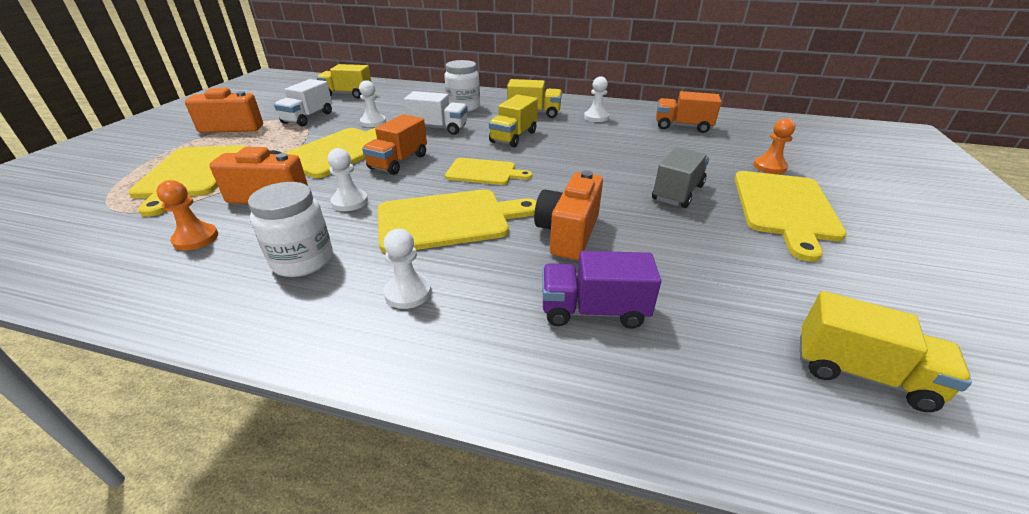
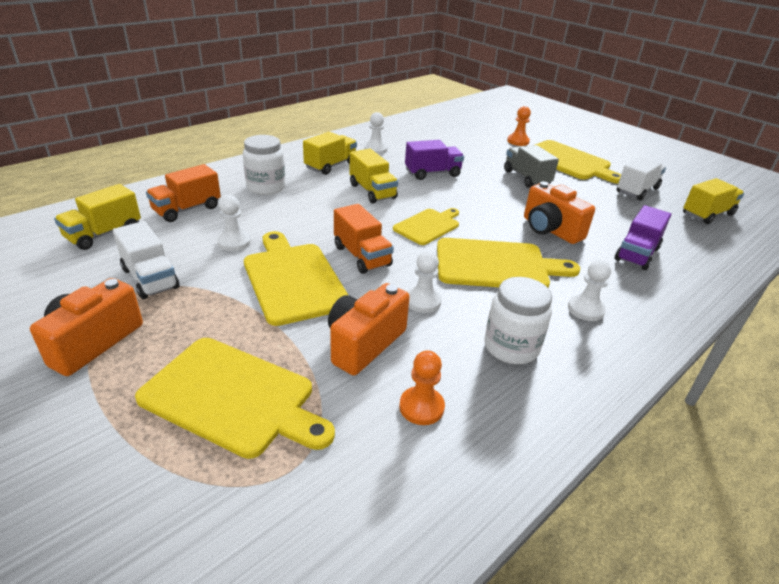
camera: 60 degrees left, 0 degrees up
(438, 128) = (304, 215): white truck -> white truck (637, 190)
(448, 220) = (496, 265): yellow cutting board -> yellow cutting board turned 75 degrees clockwise
(593, 148) = (432, 173): none -> purple truck
(682, 127) = (432, 134): orange truck -> orange truck (187, 209)

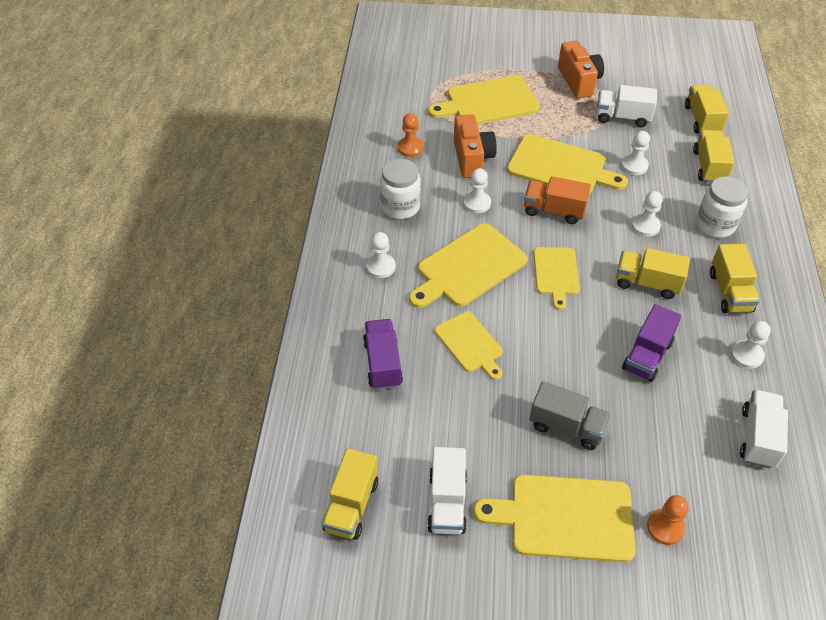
camera: 140 degrees right, 15 degrees up
(187, 209) = (709, 167): orange truck -> yellow truck
(312, 211) = (645, 226): none -> white pawn
(425, 135) = (758, 437): none -> white truck
(550, 230) = (470, 344): orange camera -> yellow cutting board

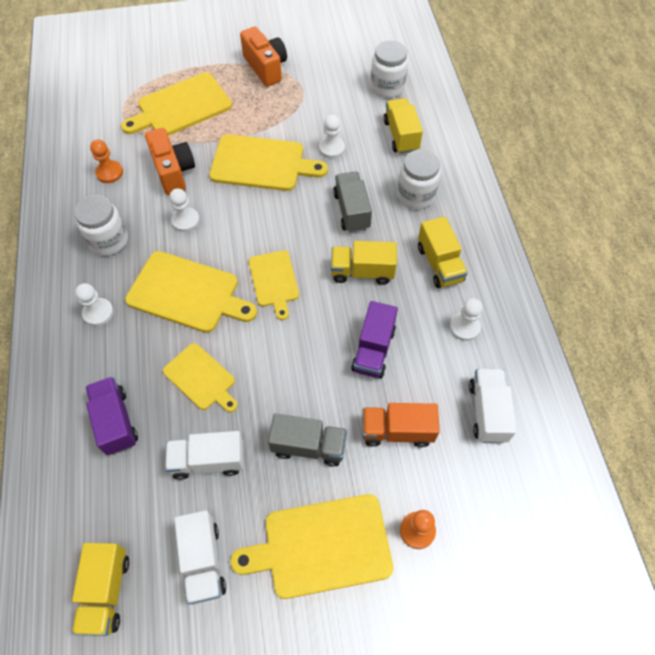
camera: 15 degrees left, 10 degrees up
(468, 267) = (187, 293): yellow cutting board -> yellow cutting board turned 105 degrees counterclockwise
(554, 211) = (262, 213): orange truck -> orange truck (397, 431)
(622, 117) = (313, 98): white truck -> white truck (208, 461)
(645, 226) = (351, 211): white pawn -> grey truck
(702, 120) = (387, 87): yellow truck -> white jar

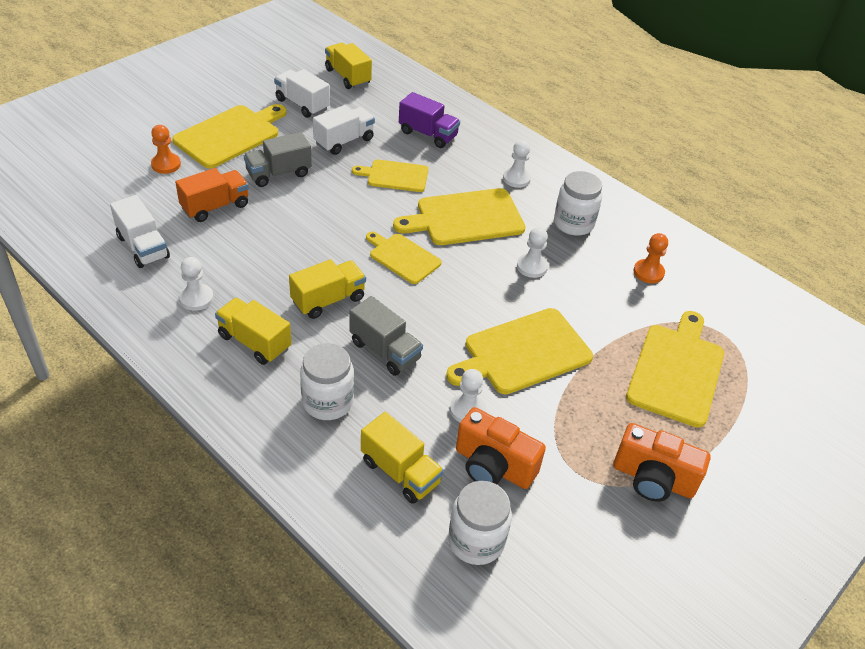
camera: 140 degrees right, 15 degrees down
(173, 171) = (596, 301): orange camera -> orange camera (493, 466)
(373, 350) = (272, 247): purple truck -> none

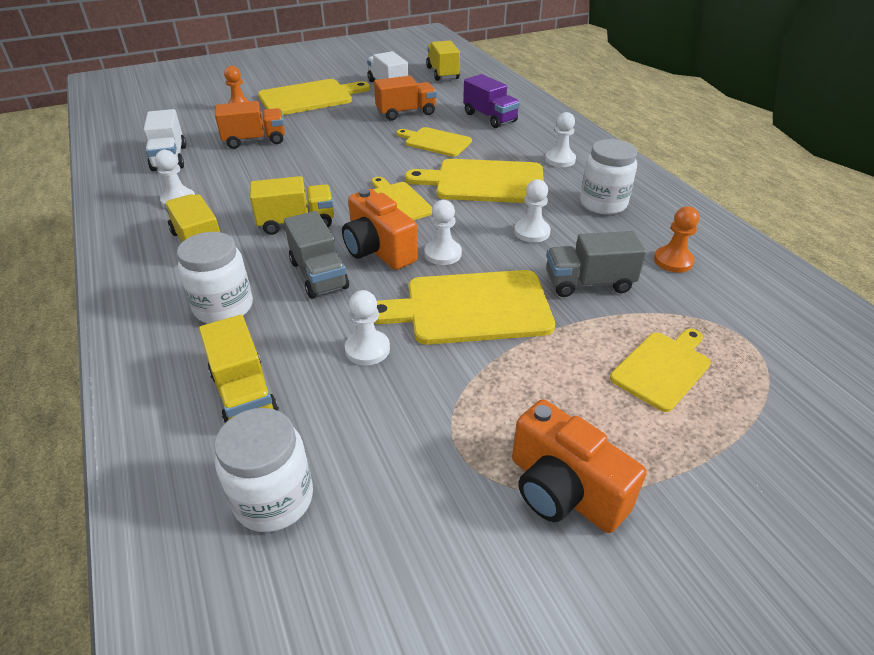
camera: 25 degrees right, 5 degrees down
(279, 174) = (329, 126): grey truck -> grey truck (588, 283)
(344, 141) = (406, 113): white truck -> orange truck
(473, 305) = (443, 254): none -> white pawn
(493, 466) = (356, 416): orange camera -> orange camera (378, 250)
(677, 371) = (663, 368): yellow cutting board -> yellow cutting board, size x0.61

